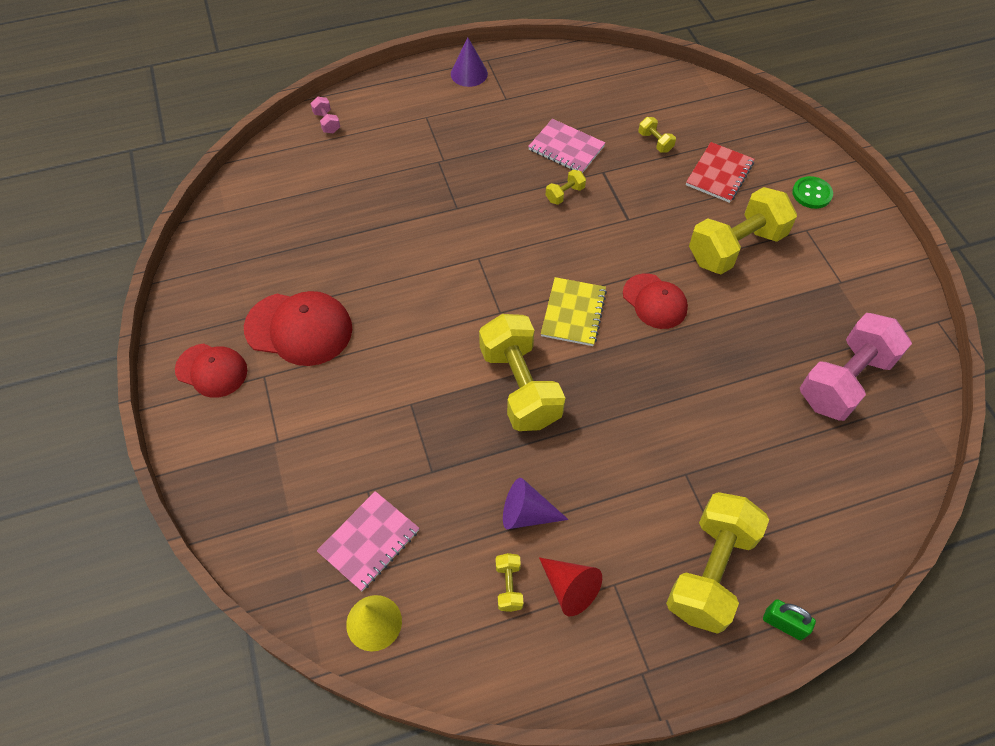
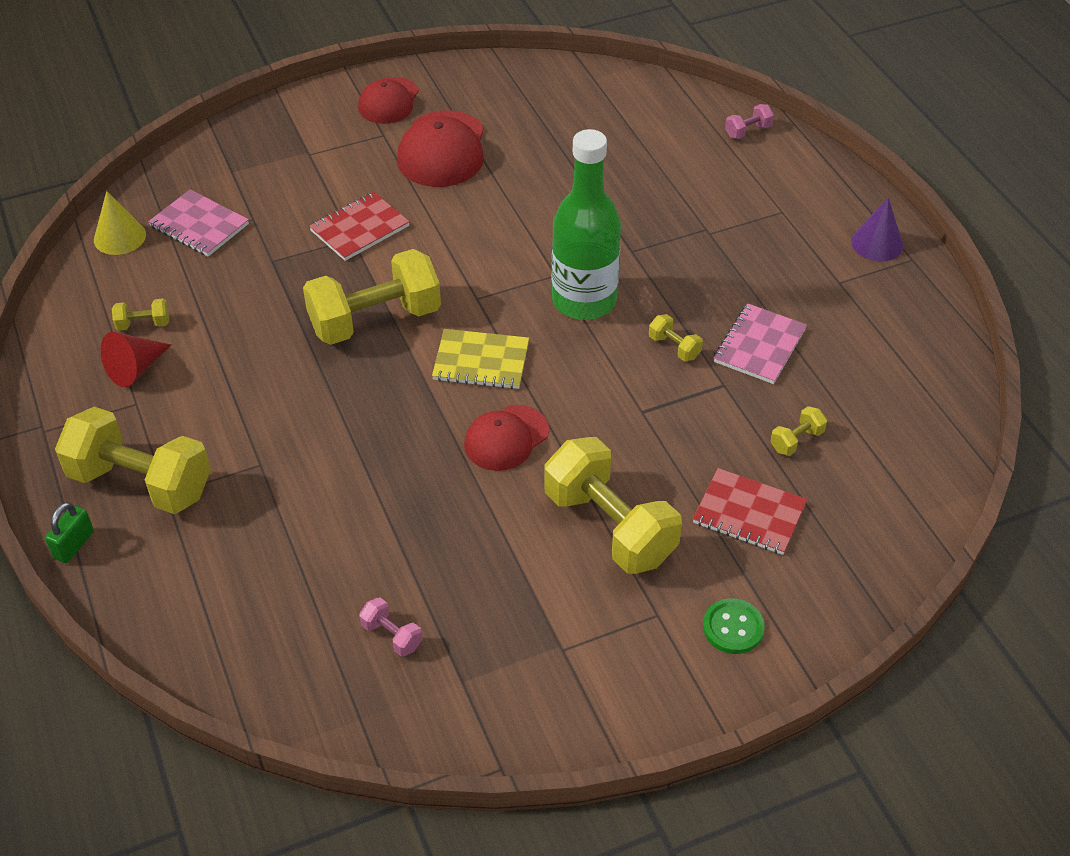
camera: 85 degrees right, 10 degrees down
(398, 397) = (359, 228): none -> red notebook
(510, 242) = (584, 301): none -> green bottle
(527, 514) = (220, 333): purple cone -> none
(844, 381) = (391, 635): pink dumbbell -> pink dumbbell, size x0.42

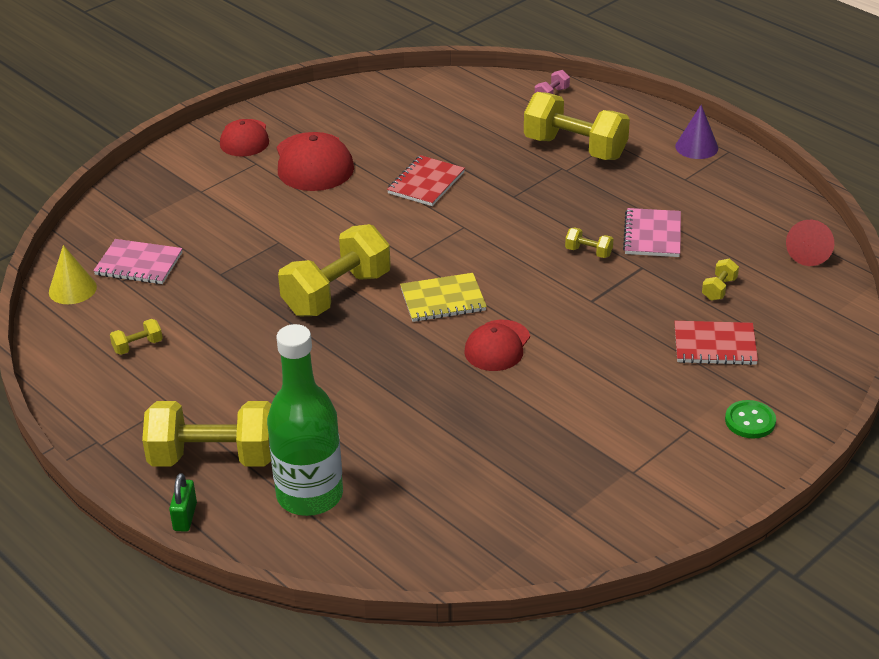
camera: 20 degrees left, 10 degrees down
(136, 369) = (153, 379): red cone -> red cone (809, 253)
(359, 228) = (280, 233): red notebook -> red notebook (426, 183)
(391, 635) = (494, 502): pink dumbbell -> none
(584, 301) = (498, 238): green bottle -> green bottle (310, 495)
(610, 527) = (616, 382): yellow dumbbell -> yellow dumbbell (575, 148)

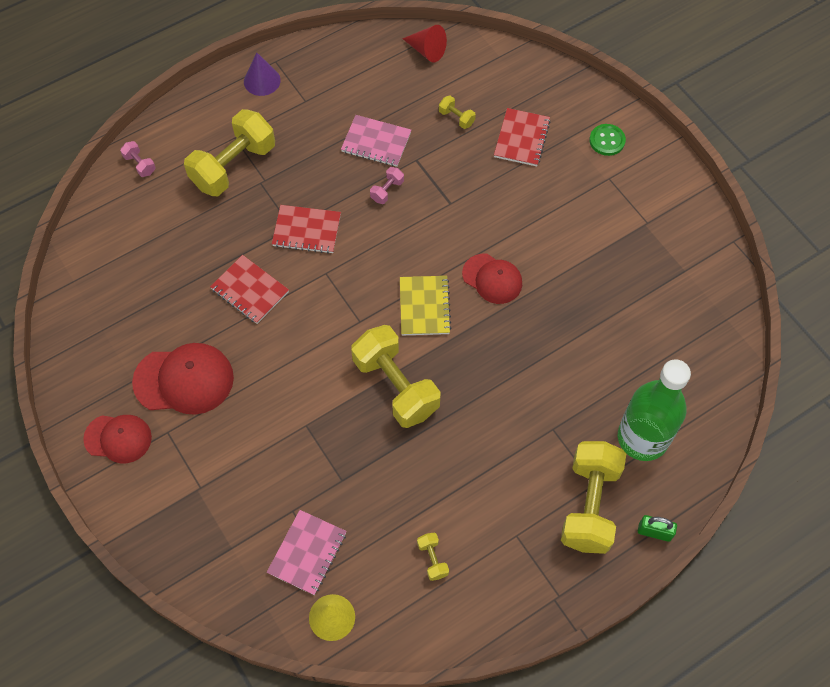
camera: 80 degrees left, 25 degrees up
(513, 206) = (306, 230): none -> red notebook
(588, 252) = (387, 191): yellow dumbbell -> pink dumbbell

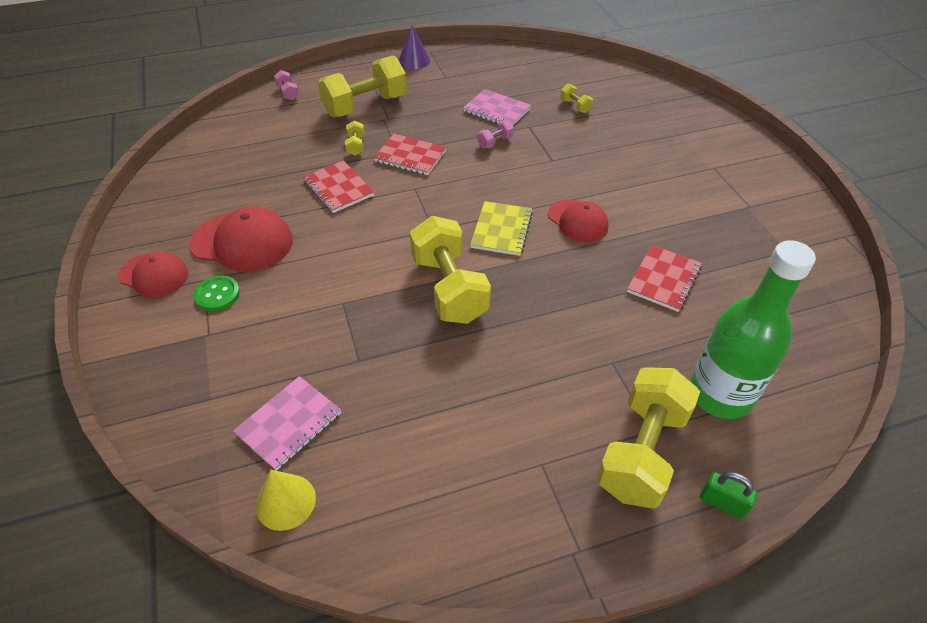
camera: 15 degrees right, 15 degrees down
(427, 50) = (561, 63): red cone -> none
(432, 559) = (431, 466): yellow dumbbell -> yellow dumbbell (355, 146)
(521, 138) = (633, 128): red notebook -> red notebook (663, 279)
(607, 141) = (716, 142): green button -> green button (217, 294)

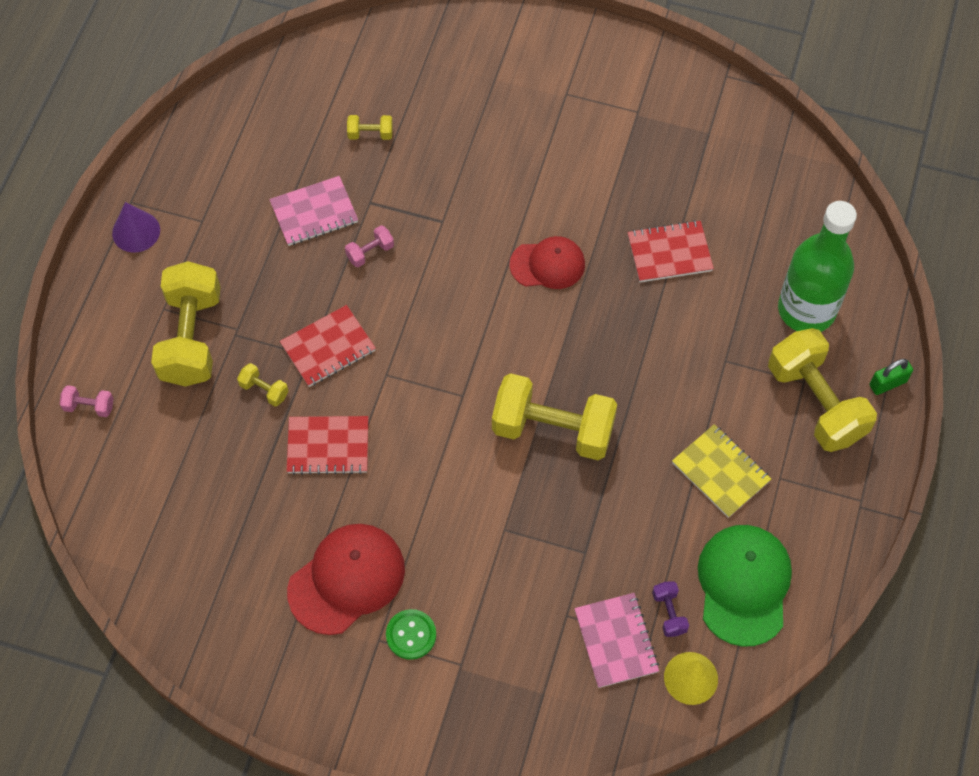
camera: 55 degrees left, 15 degrees up
(154, 275) = (336, 684): red cap -> none
(341, 449) = (669, 613): none -> purple dumbbell
(410, 494) = (744, 585): none -> green cap
(495, 142) = (370, 252): pink dumbbell -> pink dumbbell turned 60 degrees clockwise
(501, 230) = (510, 336): yellow notebook -> yellow notebook (720, 472)
(663, 279) = (669, 253): red notebook -> red notebook turned 75 degrees counterclockwise

